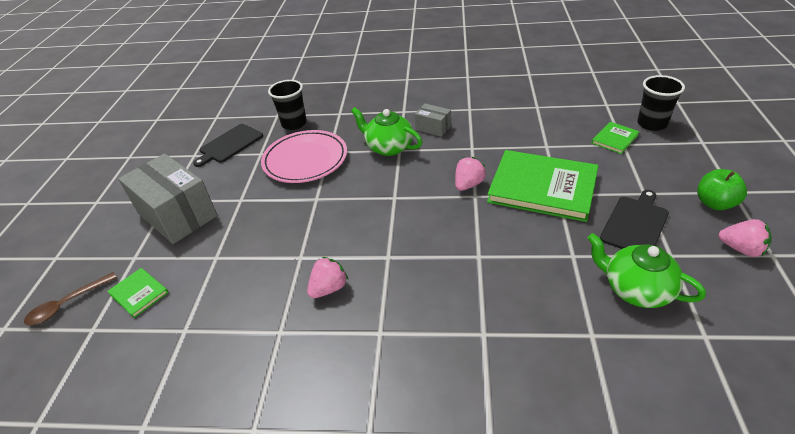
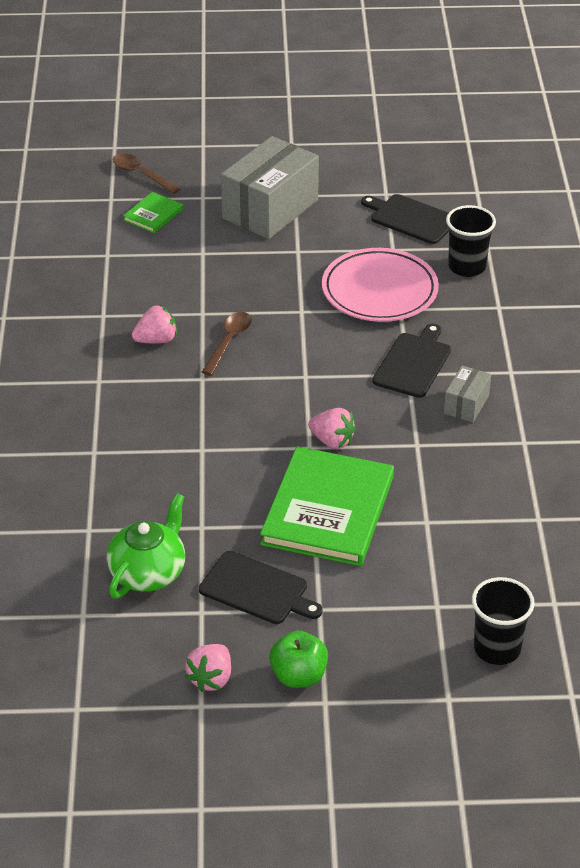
camera: 80 degrees right, 0 degrees up
(329, 288) = (156, 340): pink strawberry -> pink strawberry turned 60 degrees counterclockwise
(343, 239) = (229, 341): none -> brown spoon
(388, 147) = (413, 363): green teapot -> black cutting board
(614, 139) = (449, 598): green book -> none

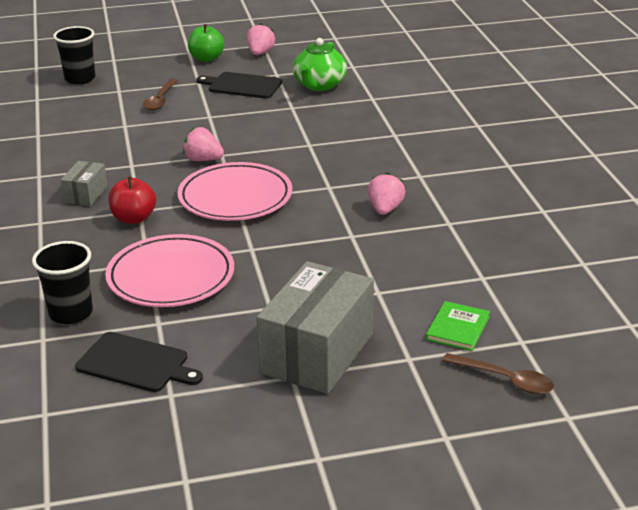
camera: 170 degrees right, 10 degrees down
(156, 340) = (385, 209): pink strawberry -> pink strawberry turned 135 degrees clockwise
(229, 341) = (315, 216): brown spoon -> brown spoon (160, 100)
(305, 377) = (235, 197): none -> pink plate
(327, 510) = (200, 124): green book -> none
(413, 363) = (134, 218): black cutting board -> red apple

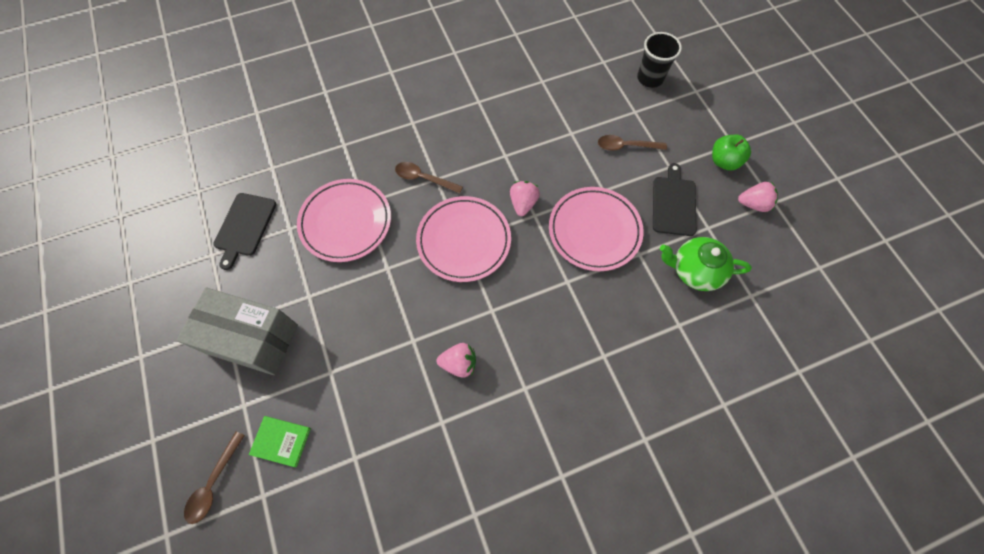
camera: 80 degrees right, 35 degrees up
(71, 313) = (301, 174): black cup -> none
(86, 194) = (455, 138): grey box -> none
(134, 218) = (423, 178): red apple -> brown spoon
(255, 125) = (594, 231): none -> pink plate

